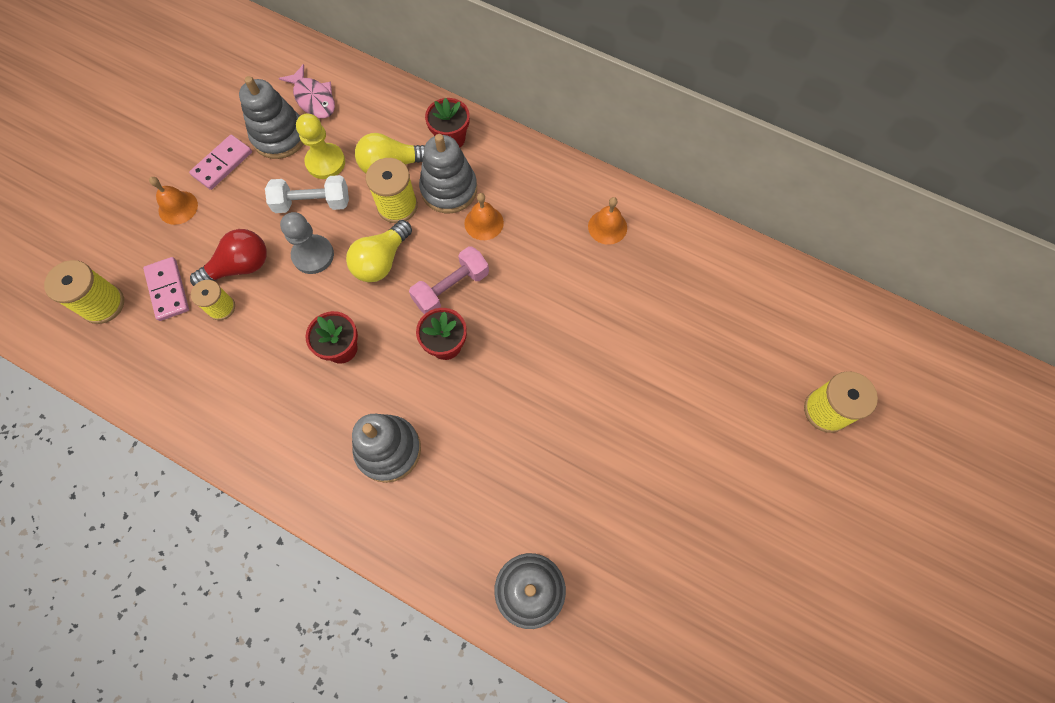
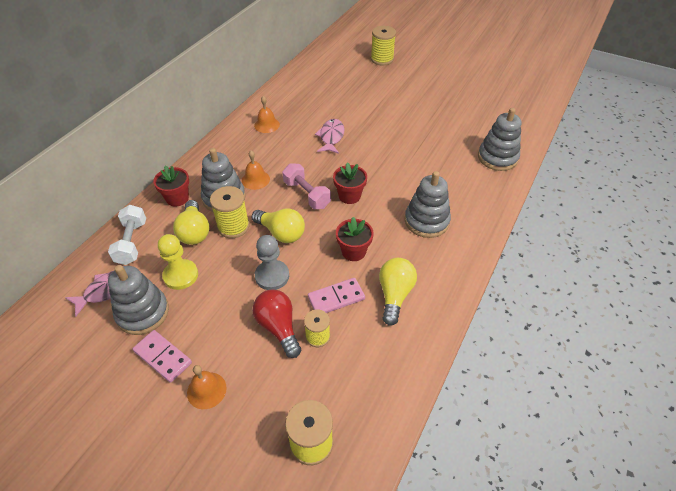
camera: 90 degrees left, 20 degrees down
(168, 290) = (298, 383): pink domino -> pink domino (336, 298)
(265, 396) = (394, 295): none -> yellow light bulb
(312, 203) = (221, 281): white dumbbell -> white dumbbell (132, 242)
(580, 319) = (331, 137): none -> pink fish

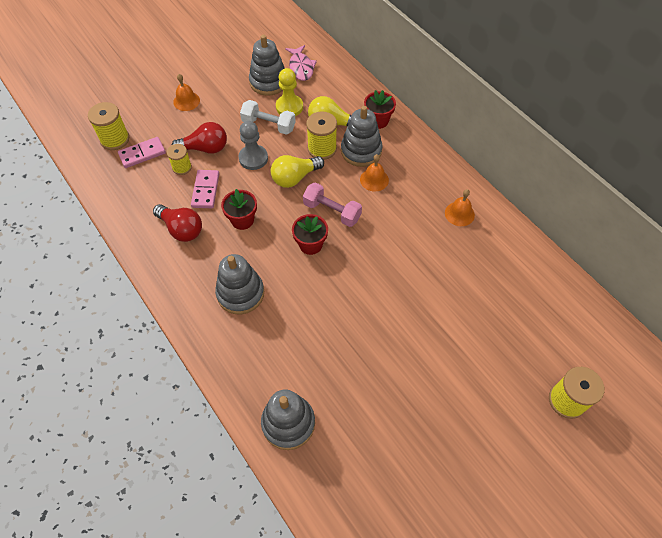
camera: 115 degrees right, 10 degrees up
(132, 242) = (341, 86): white dumbbell -> white dumbbell (268, 125)
(163, 357) = (225, 86): pink domino -> pink domino (142, 154)
(306, 194) = (332, 211): pink dumbbell -> pink dumbbell turned 45 degrees clockwise
(331, 137) = (410, 265): pink fish -> none
(394, 295) = (181, 229): yellow light bulb -> red light bulb

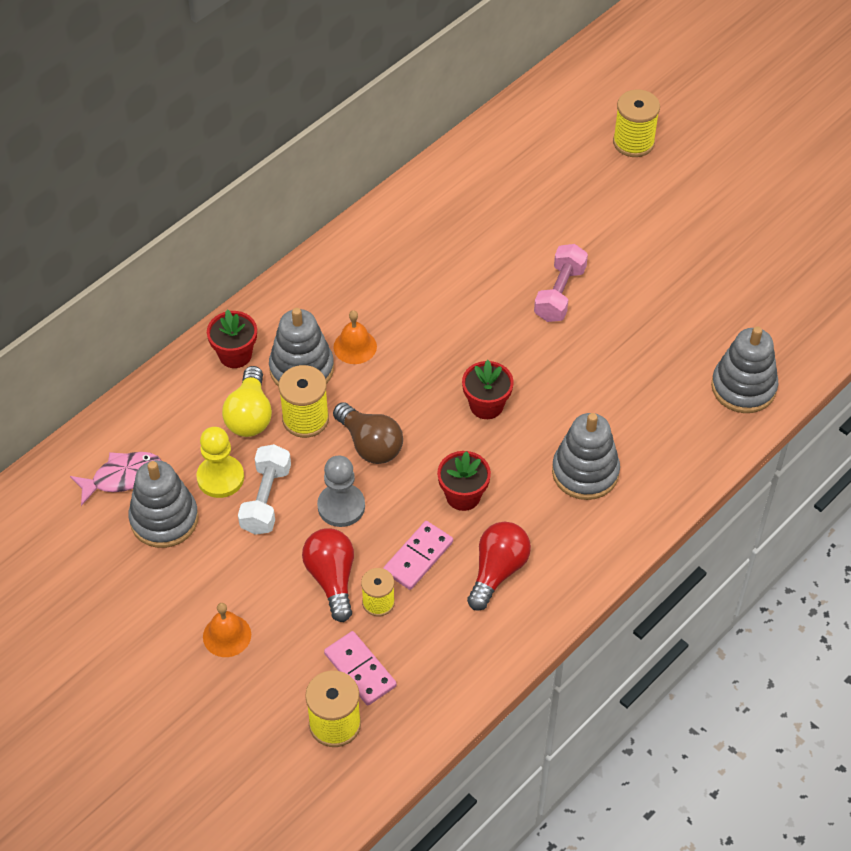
camera: 100 degrees left, 5 degrees down
(206, 190) = (418, 557): pink domino -> pink domino turned 45 degrees counterclockwise
(295, 178) = (370, 444): yellow light bulb -> brown light bulb
(332, 211) = (424, 389): pink dumbbell -> pink dumbbell (560, 294)
(459, 214) = (396, 246): orange bell -> none

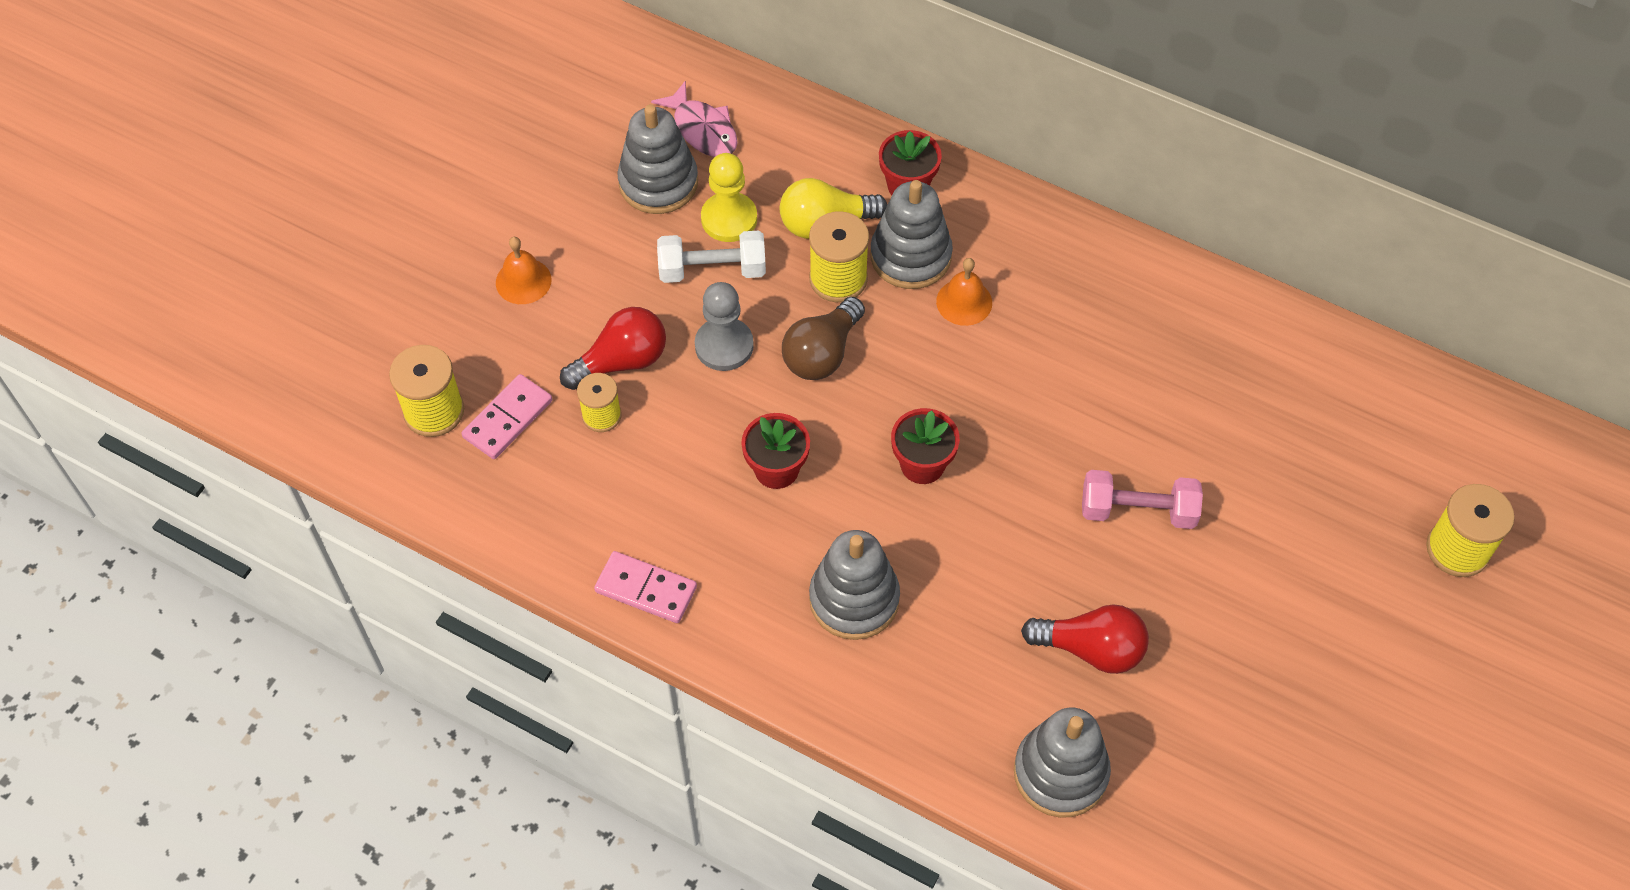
camera: 75 degrees right, 5 degrees up
(418, 557) = (675, 441): pink domino -> pink domino (646, 589)
(497, 571) = (677, 530): red light bulb -> red light bulb (1091, 649)

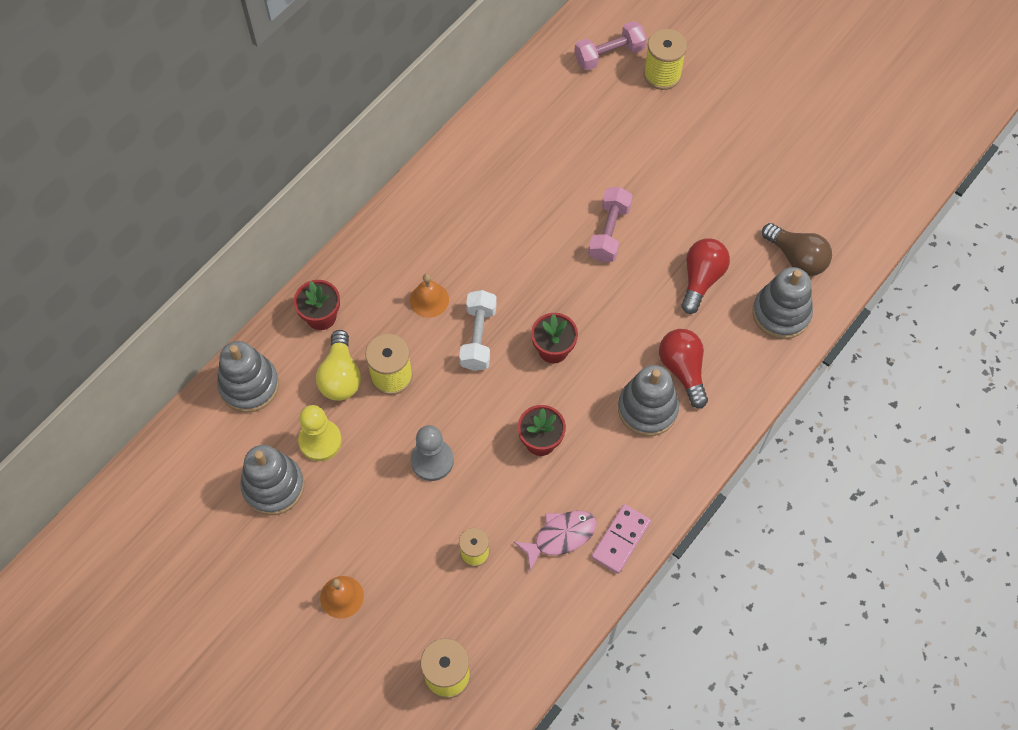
camera: 80 degrees left, 5 degrees up
(508, 419) = (464, 620): pink domino -> none
(621, 361) = (431, 533): red light bulb -> red light bulb (683, 370)
(702, 129) = (231, 447): pink fish -> pink fish (560, 536)
(712, 270) = (363, 459): white dumbbell -> white dumbbell (478, 337)
(822, 353) = (452, 397): brown light bulb -> brown light bulb (796, 258)
(910, 256) = (383, 326): grey stacking toy -> grey stacking toy (249, 385)
(1467, 468) = (609, 55): none -> pink dumbbell

